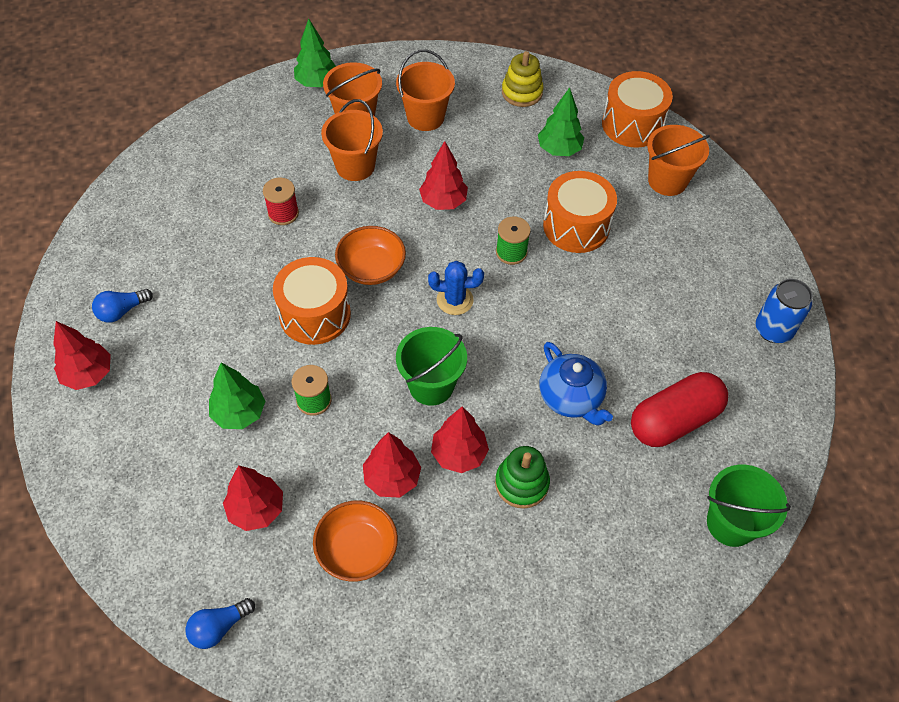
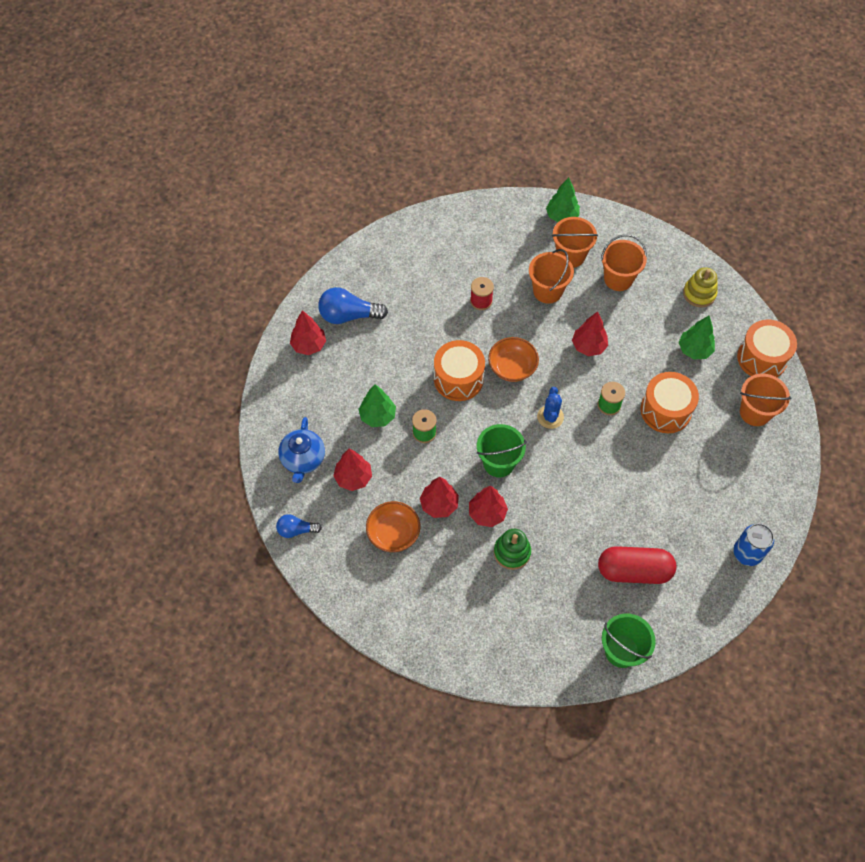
camera: 35 degrees right, 5 degrees up
(122, 311) = (349, 315): blue light bulb -> blue light bulb, size x1.70
(455, 300) = (550, 417): blue cactus -> blue cactus turned 60 degrees clockwise
(571, 398) = (579, 519): blue teapot -> blue teapot (303, 459)

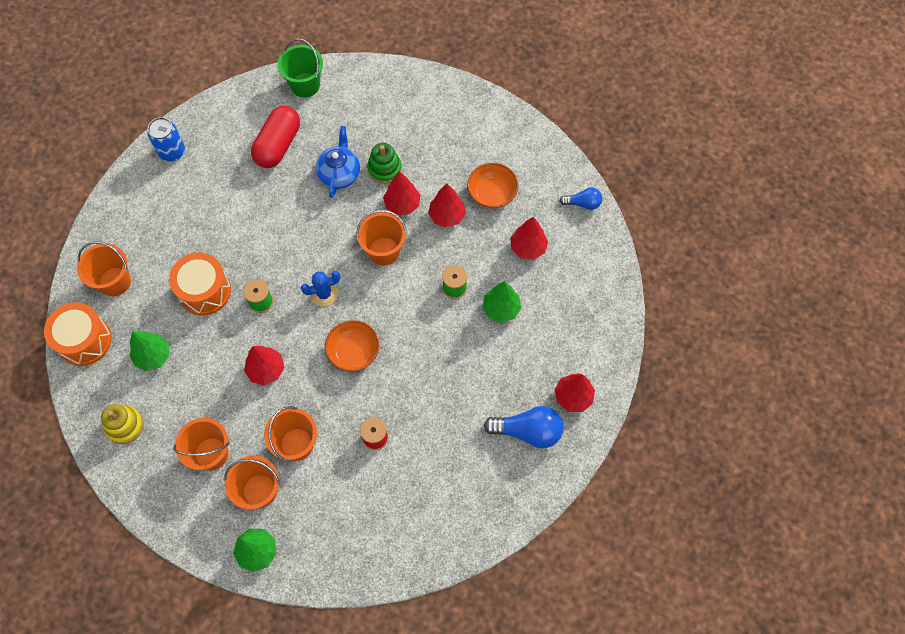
camera: 175 degrees left, 5 degrees up
(303, 459) = (577, 270): blue teapot -> blue teapot (339, 174)
(458, 379) = (413, 343): orange drum -> none
(499, 463) = (384, 251): green bucket -> orange bucket
(550, 417) = (324, 293): blue cactus -> blue cactus turned 60 degrees clockwise
(634, 571) = (278, 145): red capsule -> red capsule turned 75 degrees counterclockwise

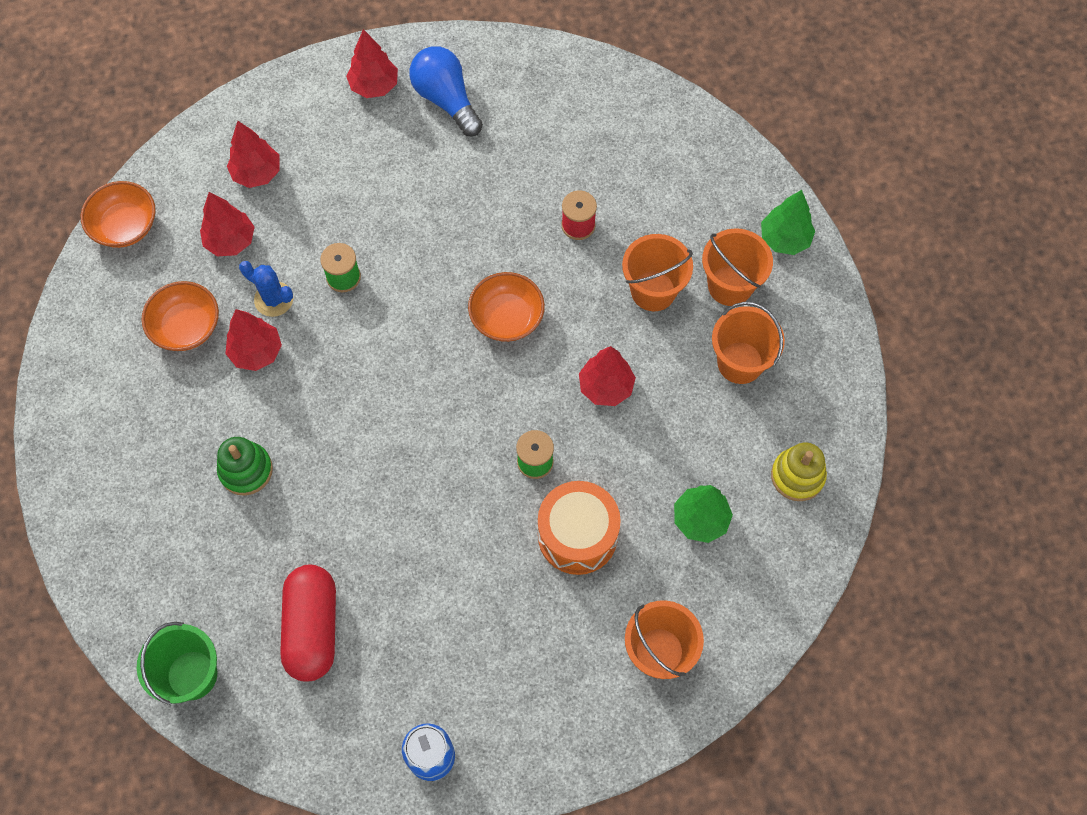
camera: 130 degrees left, 0 degrees up
(84, 340) = (755, 614): orange drum -> none
(278, 145) = (312, 628): red capsule -> red capsule turned 75 degrees counterclockwise
(324, 293) = (466, 403): blue cactus -> blue cactus (274, 299)
(339, 174) = (295, 517): blue teapot -> none
(384, 251) = (359, 383): orange bucket -> none
(402, 204) = (280, 411): red tree -> red tree (257, 173)
(501, 309) = (330, 215): green tree -> none
(583, 203) = (125, 226): blue light bulb -> orange bowl

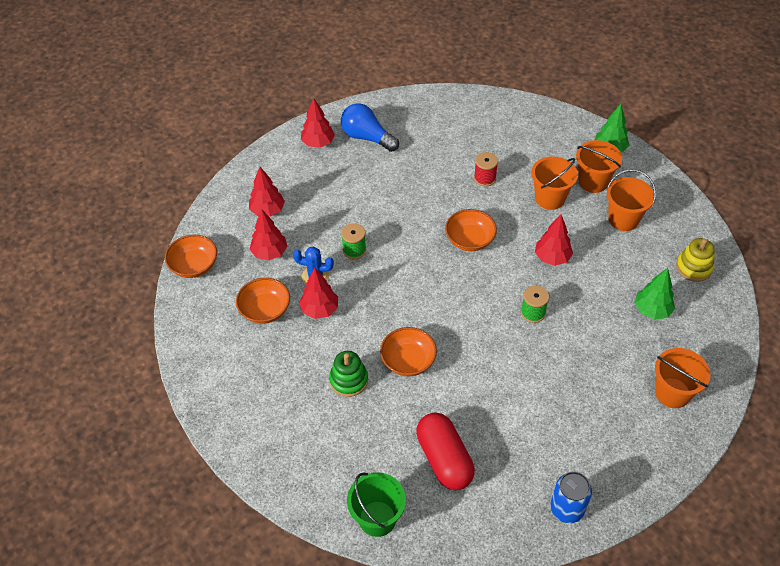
camera: 20 degrees left, 15 degrees down
(334, 471) = (408, 361): none -> orange bowl
(577, 535) = (583, 345): orange drum -> none

